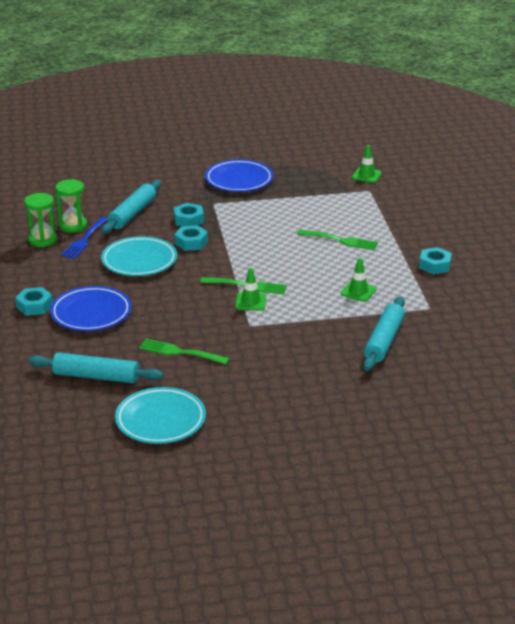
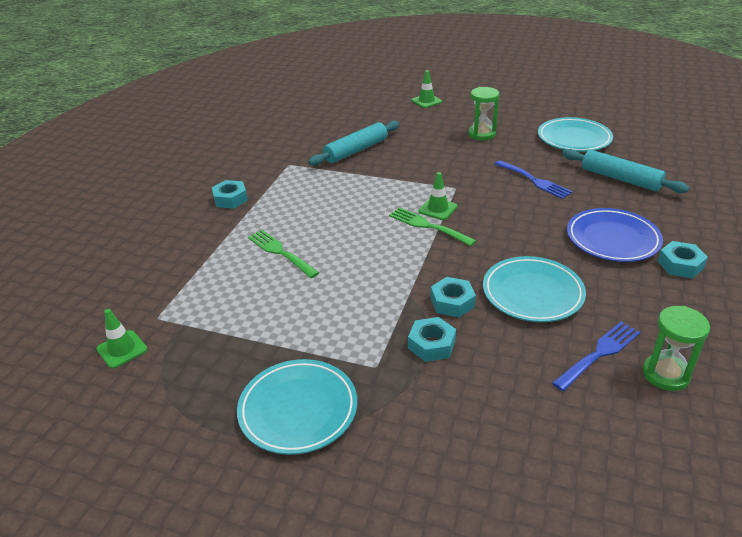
camera: 150 degrees left, 5 degrees up
(73, 226) = (612, 391): green hourglass -> green hourglass (482, 134)
(132, 214) = (508, 386): turquoise rolling pin -> none
(180, 352) = (534, 181): green fork -> blue fork
(239, 180) = (298, 410): blue plate -> turquoise plate
(358, 291) = (329, 193): green traffic cone -> green traffic cone (426, 101)

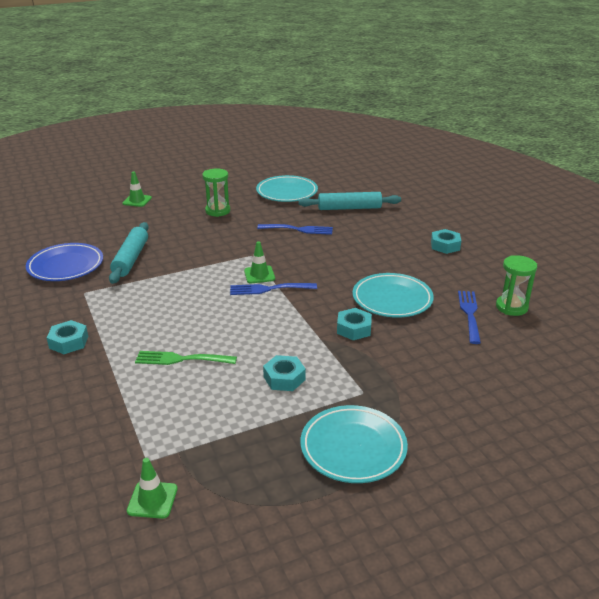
camera: 45 degrees left, 5 degrees down
(428, 226) = (269, 289): green fork -> blue fork
(431, 344) = (377, 360): turquoise nut -> turquoise nut (284, 378)
(612, 239) = (393, 247): blue plate -> blue plate (66, 266)

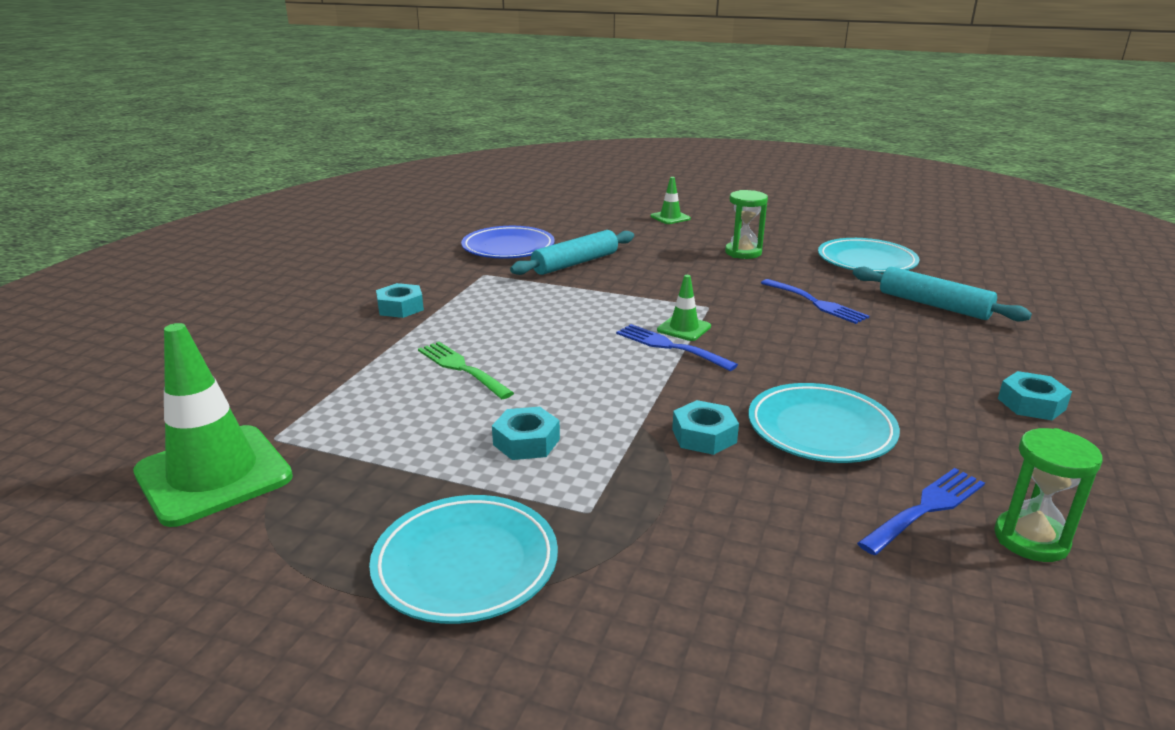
camera: 45 degrees right, 5 degrees down
(152, 500) = (213, 475): green traffic cone -> green traffic cone, size x2.11

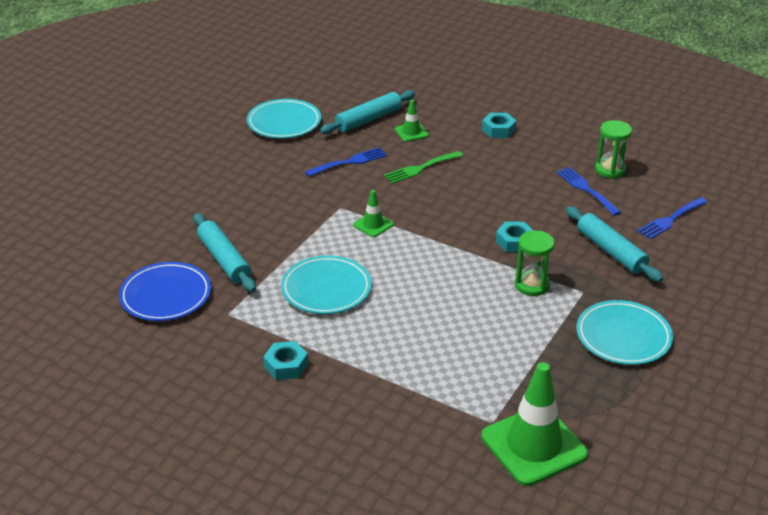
camera: 80 degrees left, 10 degrees up
(461, 368) = (409, 333): green fork -> green fork (420, 168)
(526, 442) = (512, 309): turquoise nut -> none
(670, 217) = (132, 192): green traffic cone -> green traffic cone (411, 132)
(670, 346) = (399, 235): blue fork -> blue fork (670, 220)
(731, 545) = (611, 251): none -> turquoise rolling pin
(743, 253) = (240, 171): green hourglass -> green hourglass (532, 285)
(820, 429) = (513, 201): turquoise plate -> turquoise plate (326, 289)

